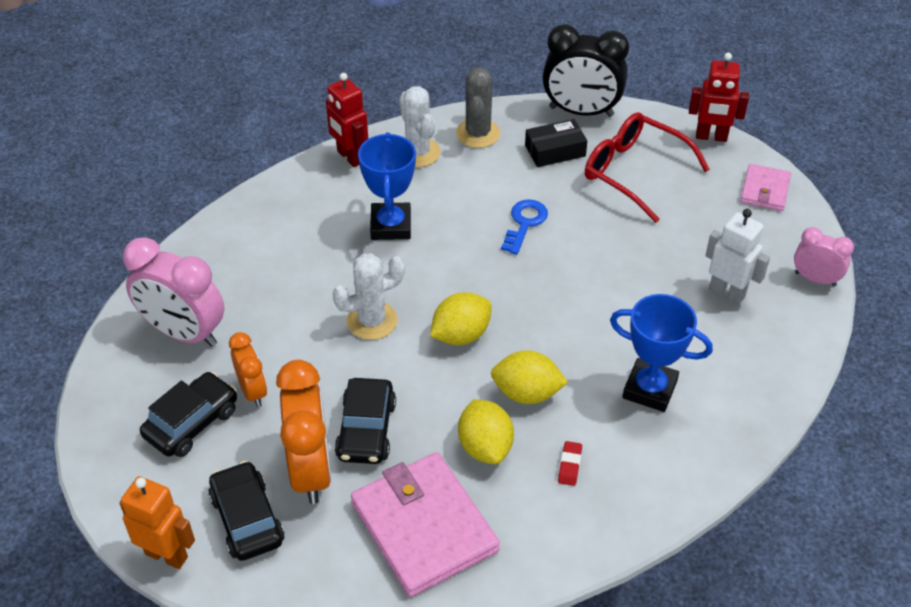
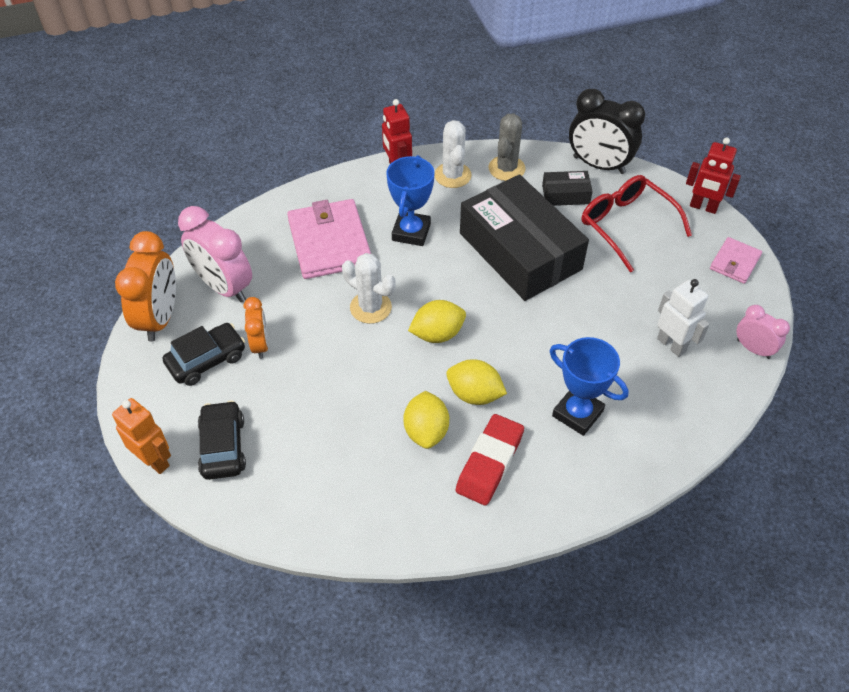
camera: 15 degrees right, 5 degrees up
(311, 470) = (284, 418): orange clock -> orange clock (160, 318)
(366, 430) = (337, 396): black car -> none
(372, 321) = (370, 307): white cactus -> white cactus turned 45 degrees clockwise
(424, 527) = (356, 486): pink wallet -> pink wallet (329, 242)
(524, 223) = (520, 251): blue key -> black box
(569, 465) = (489, 462): red eraser -> red eraser, size x2.37

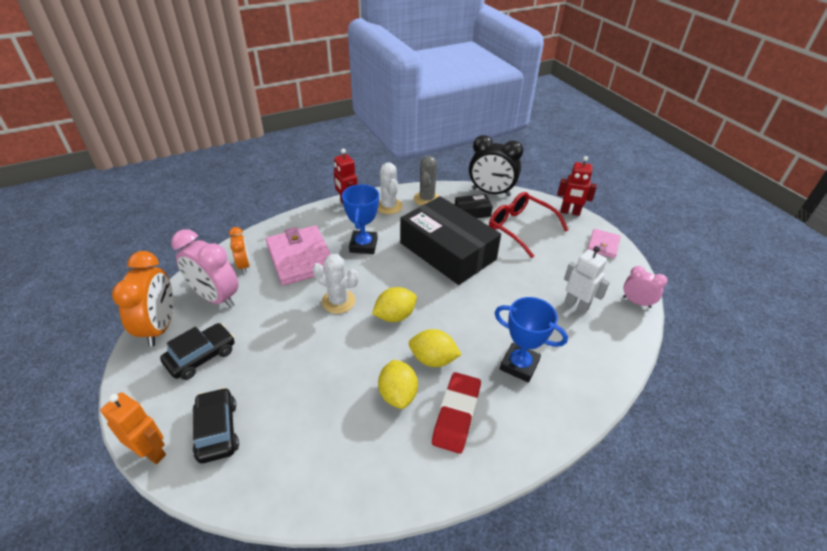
camera: 10 degrees left, 10 degrees down
(260, 345) = (248, 339): orange clock -> orange clock (244, 265)

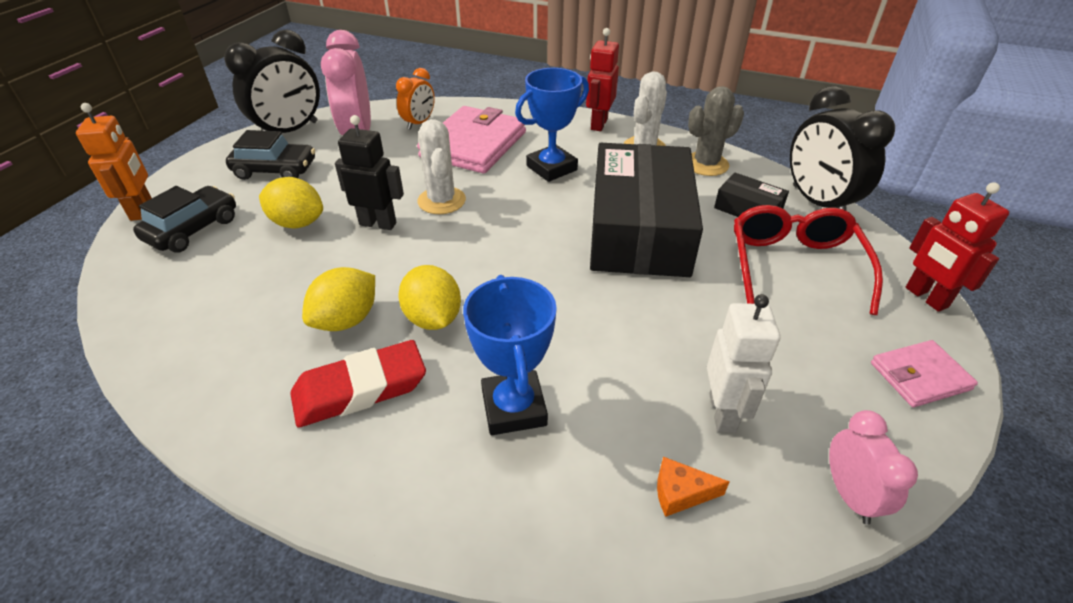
camera: 50 degrees right, 0 degrees up
(160, 327) = (290, 131): orange clock -> black clock
(326, 338) = (378, 223): none -> black robot
(395, 316) = (469, 250): yellow lemon -> yellow lemon (297, 223)
(603, 344) = (680, 493): none -> orange cheese

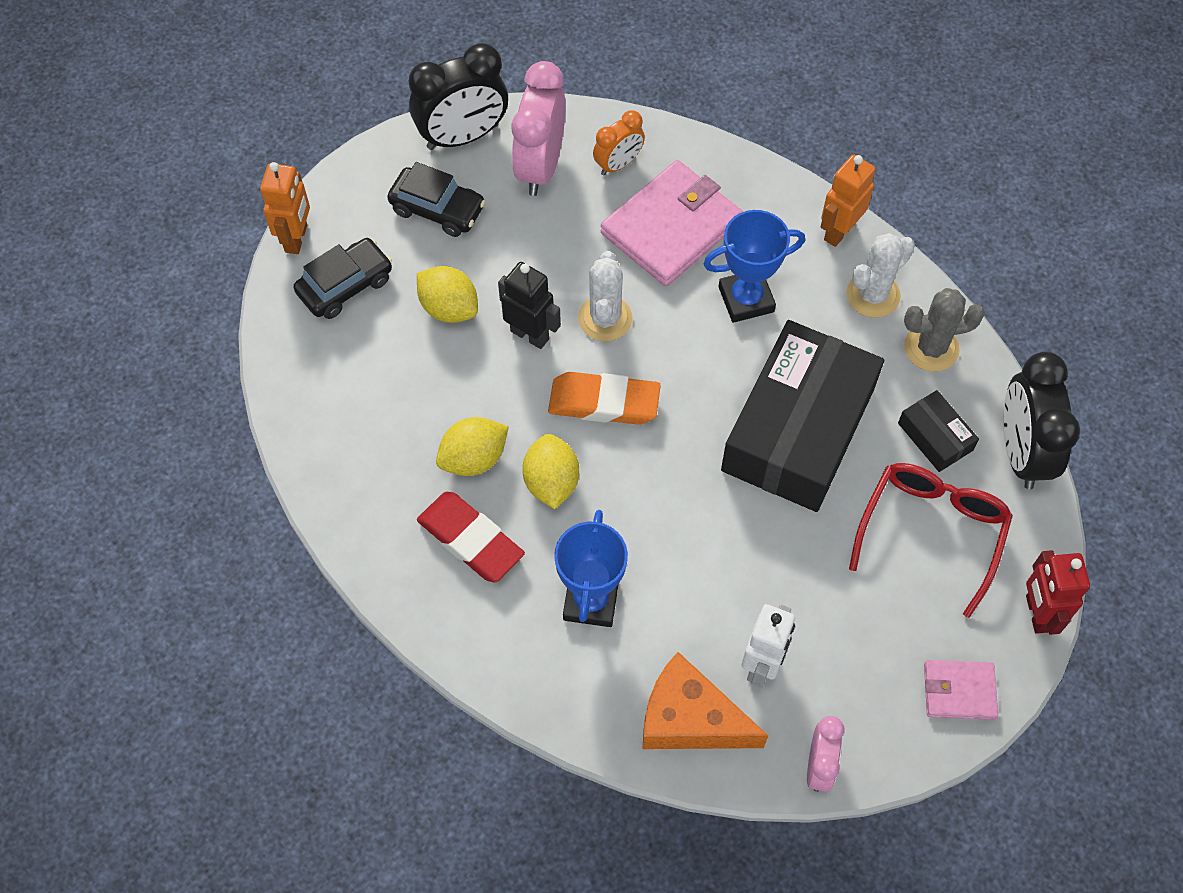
camera: 20 degrees right, 20 degrees up
(360, 389) = (471, 540): red eraser -> red eraser turned 45 degrees clockwise
(462, 251) = (604, 402): none -> orange eraser
(598, 124) = (839, 231): red robot -> orange robot
(680, 493) = (690, 719): orange cheese -> orange cheese, size x2.26

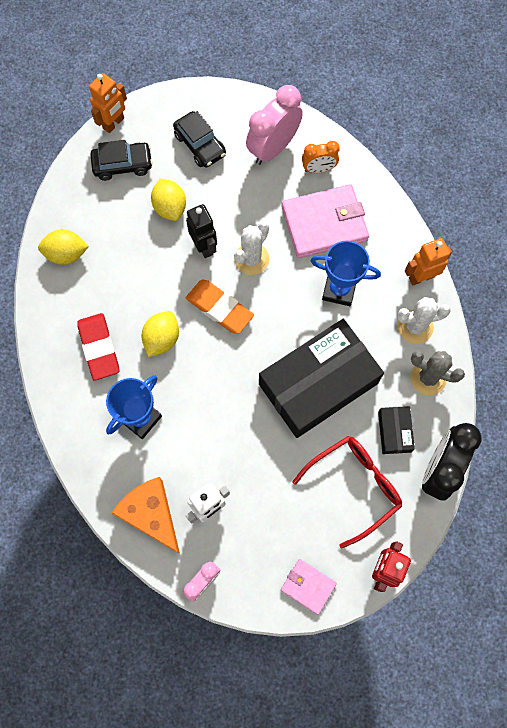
camera: 30 degrees right, 10 degrees up
(463, 136) = (241, 108): black clock -> none
(474, 459) = (129, 302): yellow lemon -> yellow lemon (66, 254)

